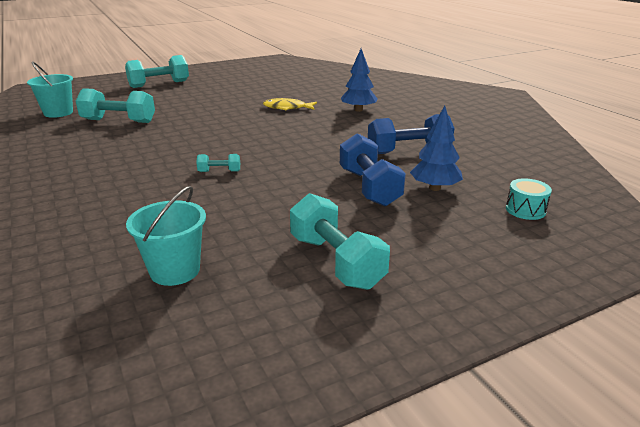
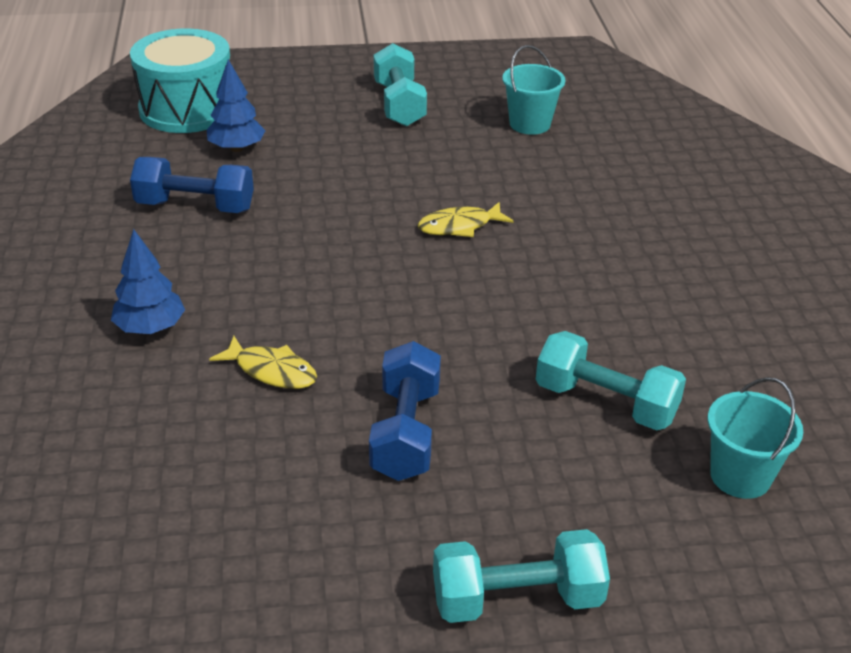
camera: 160 degrees left, 10 degrees up
(219, 171) = (459, 226): turquoise dumbbell -> yellow fish
(369, 187) = (303, 164): blue dumbbell -> blue dumbbell (405, 432)
(525, 210) = (187, 109): turquoise drum -> turquoise drum, size x2.47

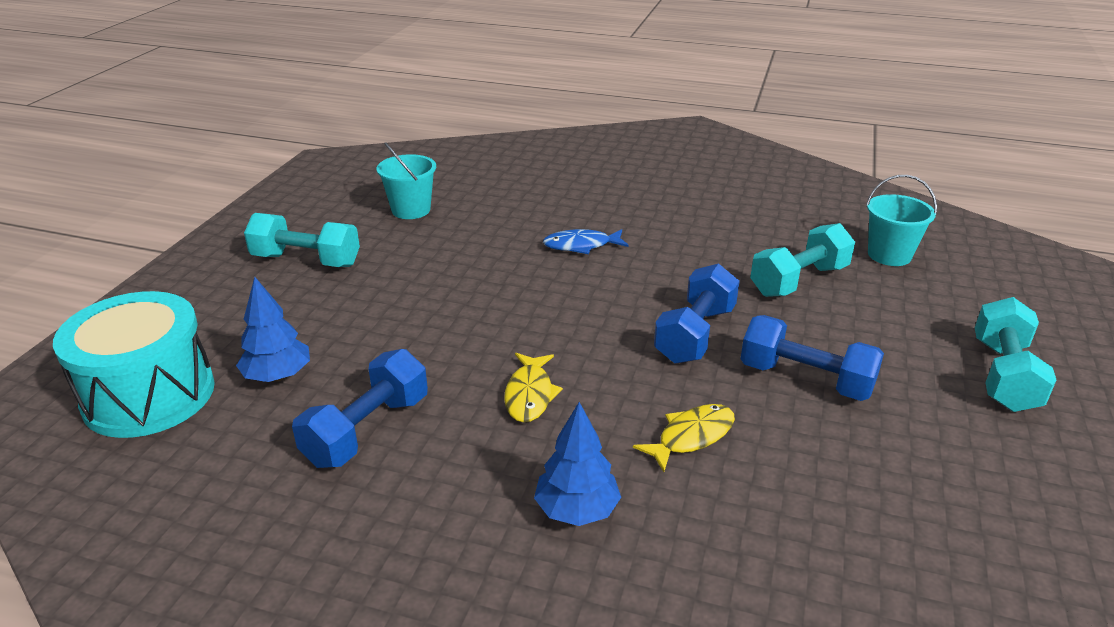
camera: 65 degrees left, 5 degrees down
(437, 344) = (695, 334): none -> blue dumbbell
(459, 226) = (535, 281): yellow fish -> yellow fish (529, 395)
(550, 236) = (581, 246): none -> blue fish

